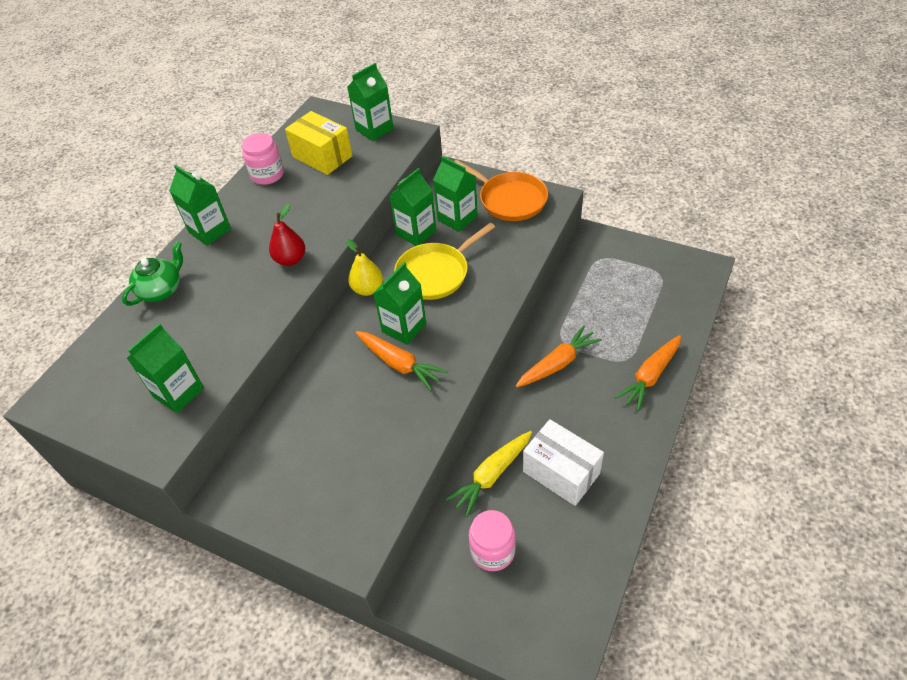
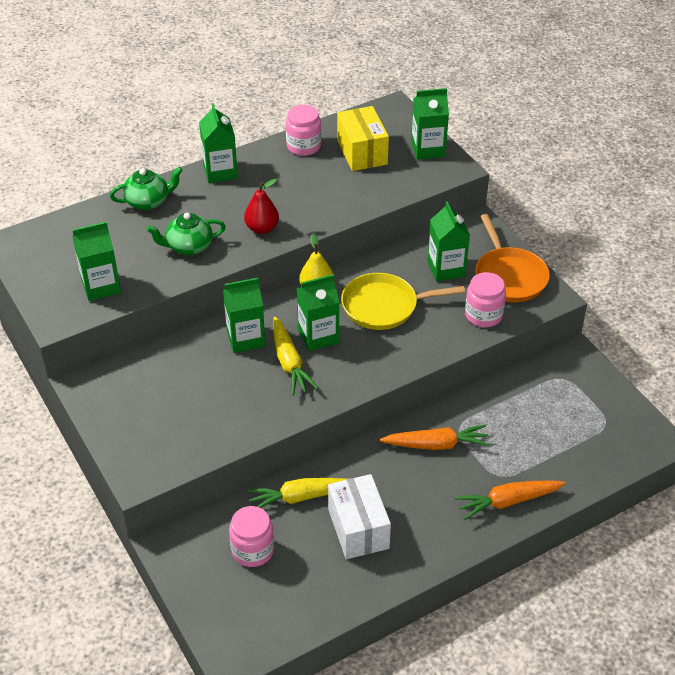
camera: 30 degrees right, 5 degrees down
(235, 310) = (189, 246): none -> green teapot
(399, 364) = (289, 363): orange carrot -> yellow carrot
(416, 233) = (399, 263): green carton -> green carton (246, 338)
(518, 239) = (483, 315): none -> pink jar

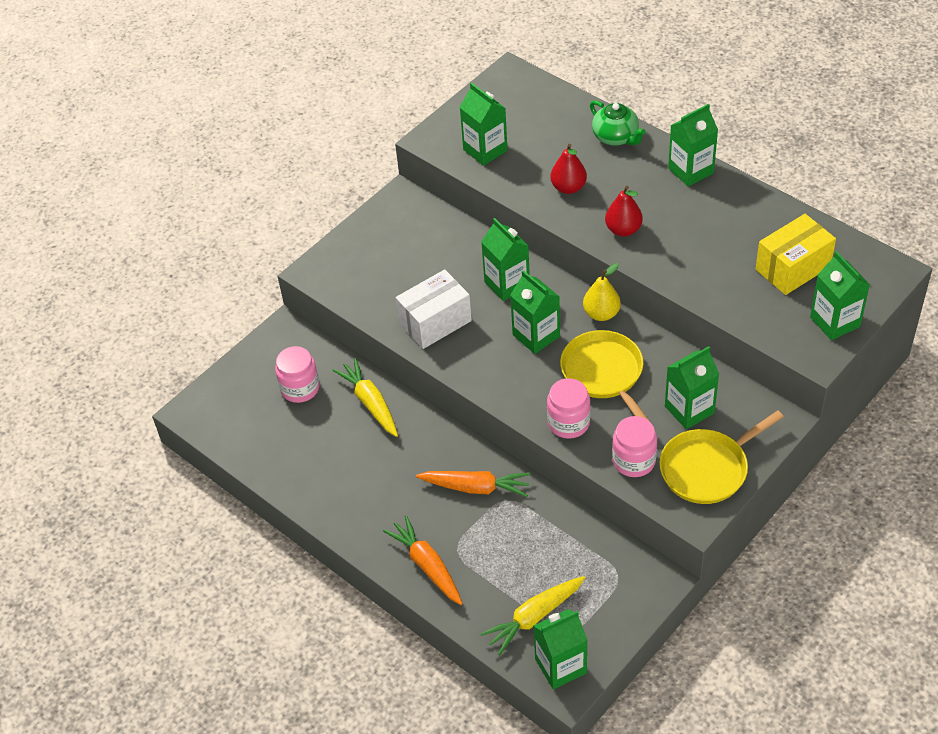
camera: 75 degrees right, 5 degrees up
(189, 246) = (568, 187): green teapot -> red pear
(289, 363) = (491, 325): yellow carrot -> yellow carrot (534, 617)
(303, 146) = (772, 218): pink jar -> pink jar (568, 423)
(358, 529) = (350, 455): white box -> white box (435, 322)
(436, 445) = (475, 487): orange carrot -> orange carrot turned 60 degrees counterclockwise
(509, 277) = (707, 469): orange pan -> yellow pan
(638, 439) = (560, 666): none -> green carton

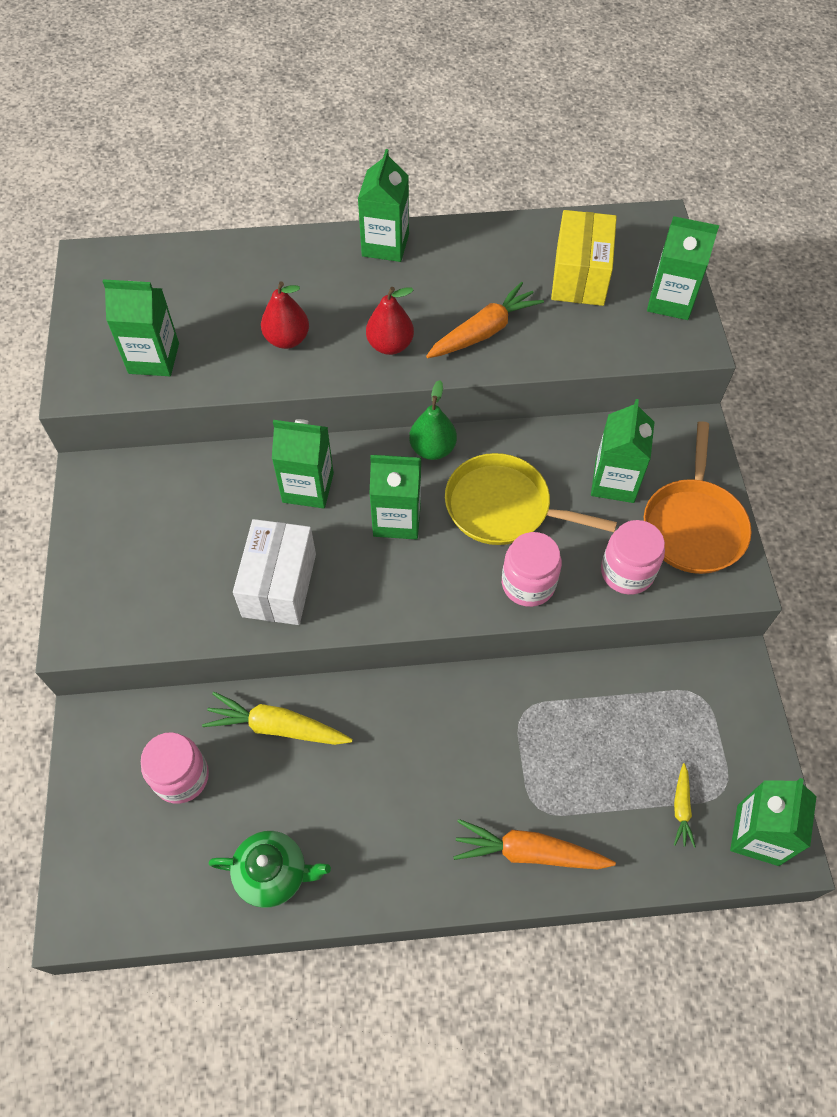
camera: 50 degrees left, 10 degrees up
(475, 487) = (482, 724): orange carrot -> orange carrot (484, 331)
(534, 617) = (681, 808): yellow carrot -> yellow carrot, size x0.54
(601, 313) = (432, 449): yellow pear -> green pear
(616, 137) = (276, 258): green teapot -> green teapot (273, 873)
(707, 469) = (693, 526): yellow pan -> orange pan

